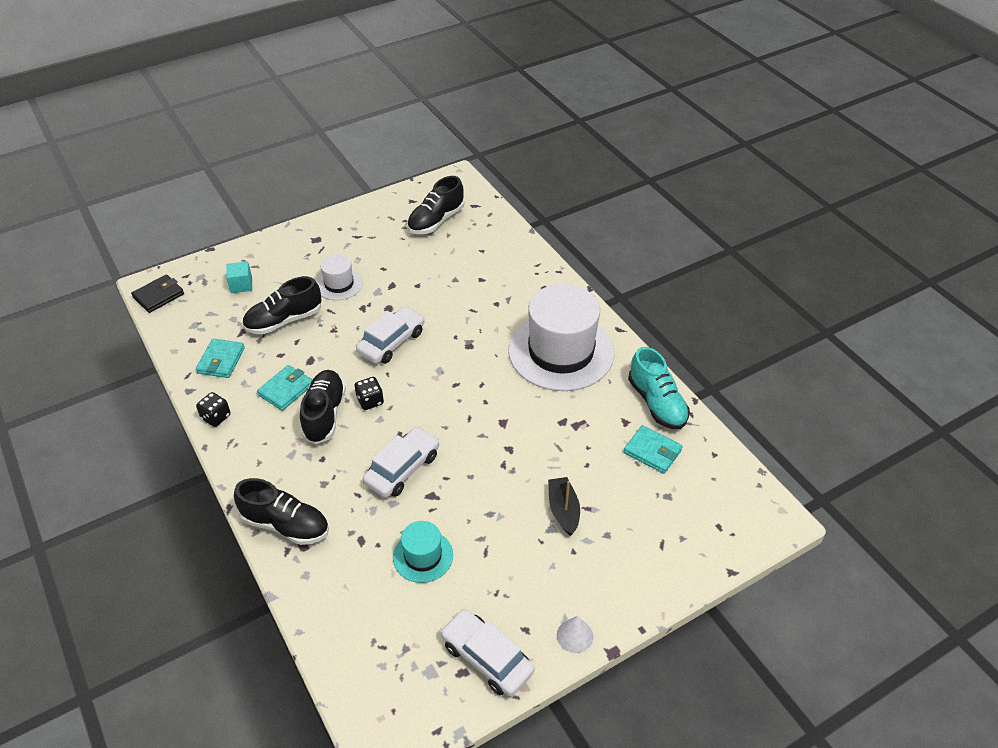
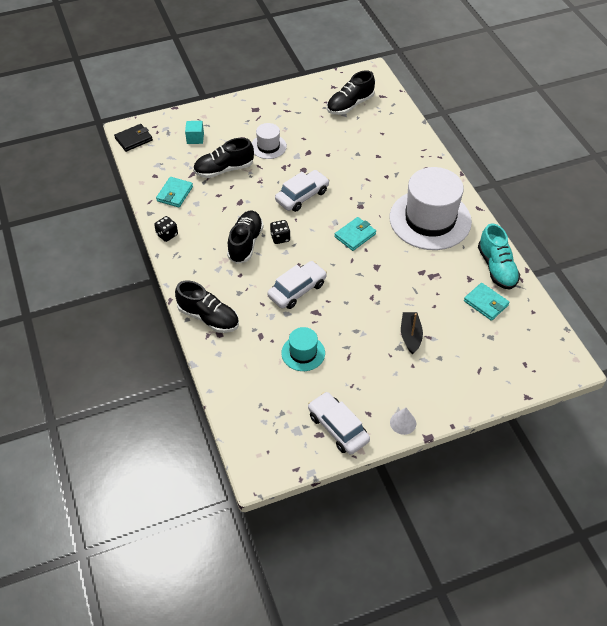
camera: 10 degrees right, 5 degrees up
(286, 390) = (219, 221): turquoise wallet -> turquoise wallet (355, 235)

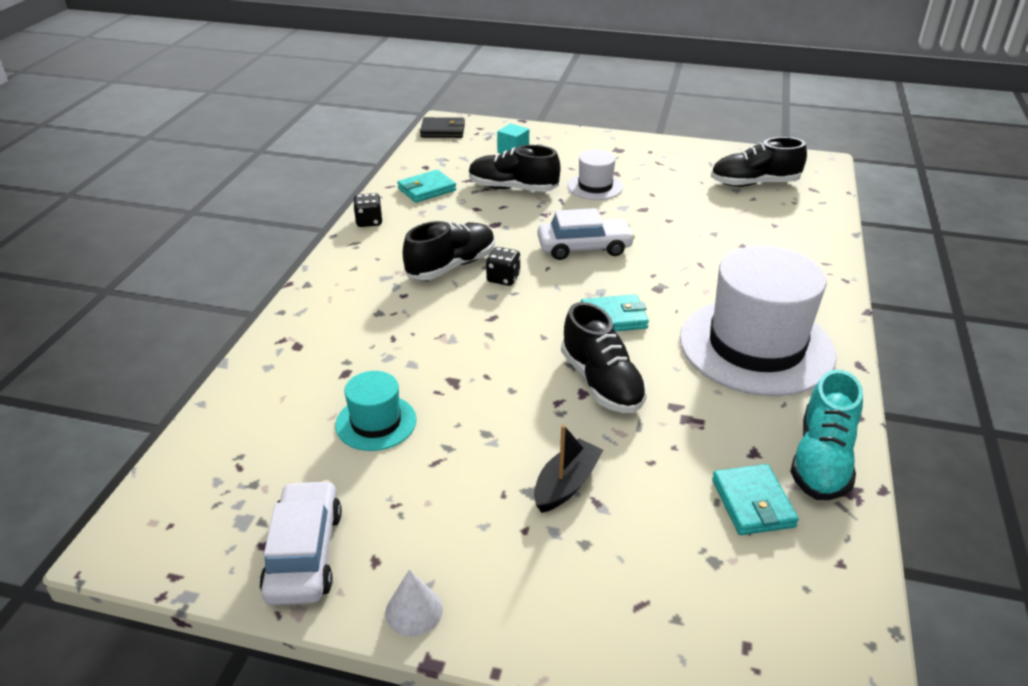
camera: 35 degrees right, 15 degrees down
(208, 317) = (308, 322): black shoe -> black shoe (601, 383)
(297, 290) = (458, 344): white car -> none

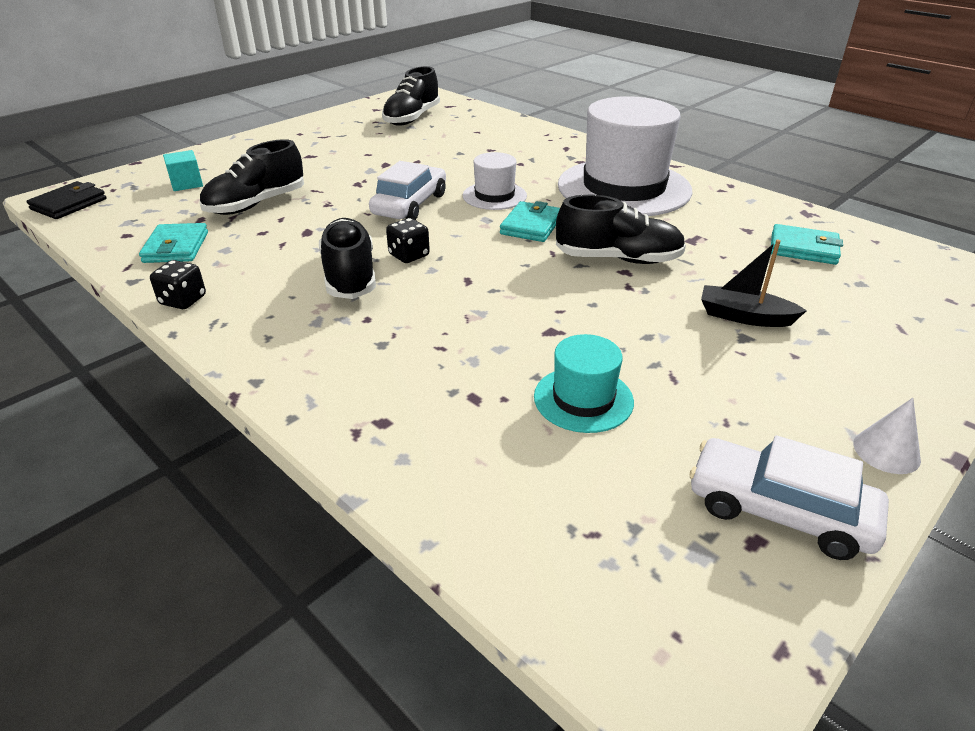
camera: 60 degrees left, 0 degrees up
(566, 484) = (744, 316): black boat -> black boat turned 45 degrees counterclockwise
(595, 186) = (318, 170): white hat -> white hat (494, 196)
(822, 460) = (769, 211): turquoise shoe -> none

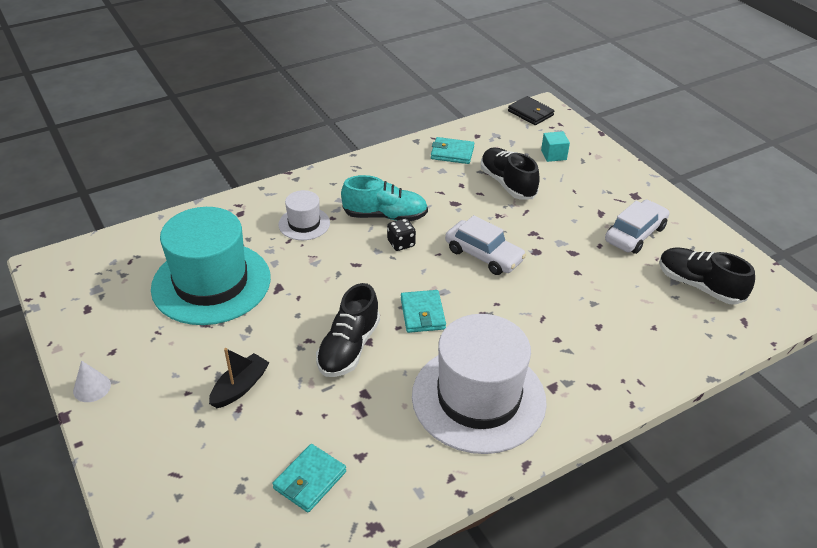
camera: 105 degrees right, 5 degrees up
(183, 300) = (385, 157): black dice -> none
(350, 276) = (385, 216): black shoe -> turquoise shoe
(494, 196) = (486, 305): white hat -> white hat (304, 224)
(531, 226) = (422, 314): turquoise wallet -> turquoise wallet turned 45 degrees clockwise
(583, 399) = (211, 283): turquoise hat -> turquoise hat, size x2.10
(779, 510) = (94, 324): white car -> white car (635, 234)

